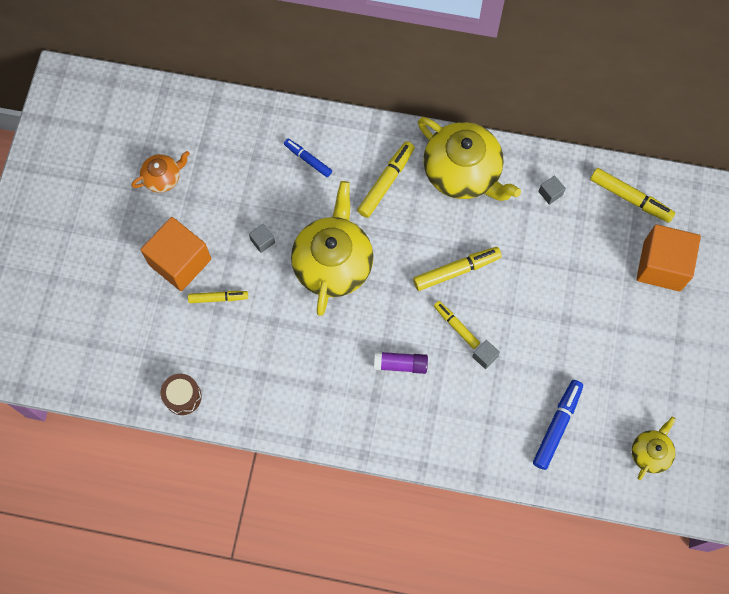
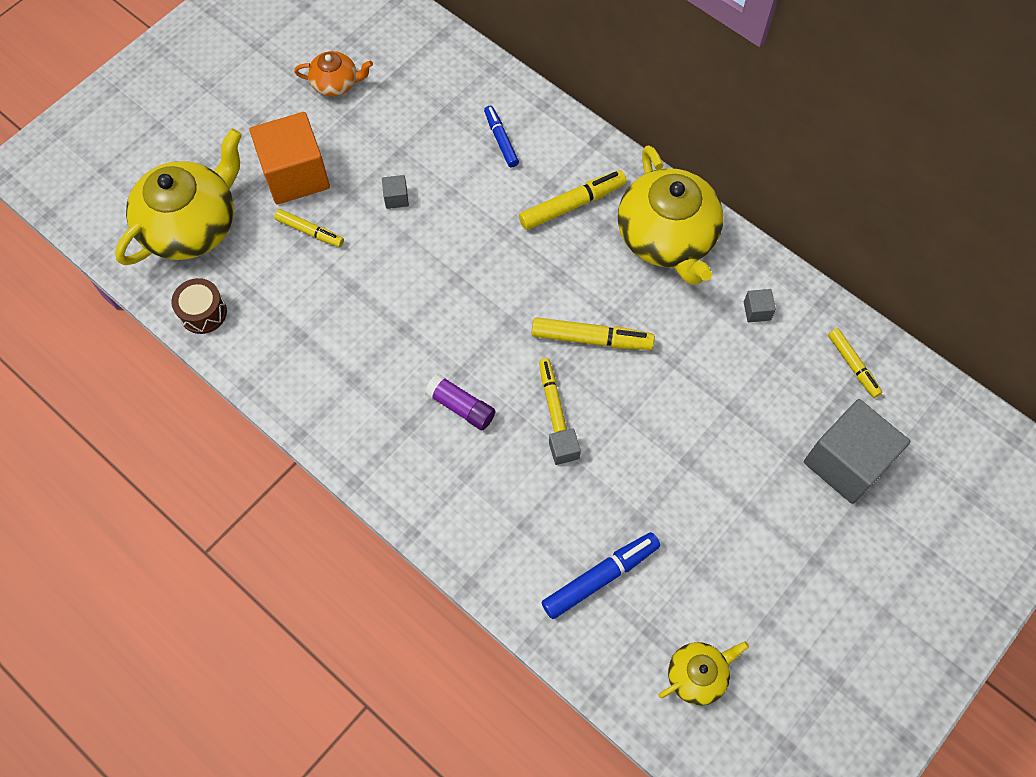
camera: 30 degrees right, 5 degrees down
(333, 263) = (457, 259): yellow teapot -> yellow teapot (192, 225)
(630, 198) = (852, 365): yellow marker -> yellow marker, size x0.64
(662, 266) = (846, 462): orange cube -> grey cube

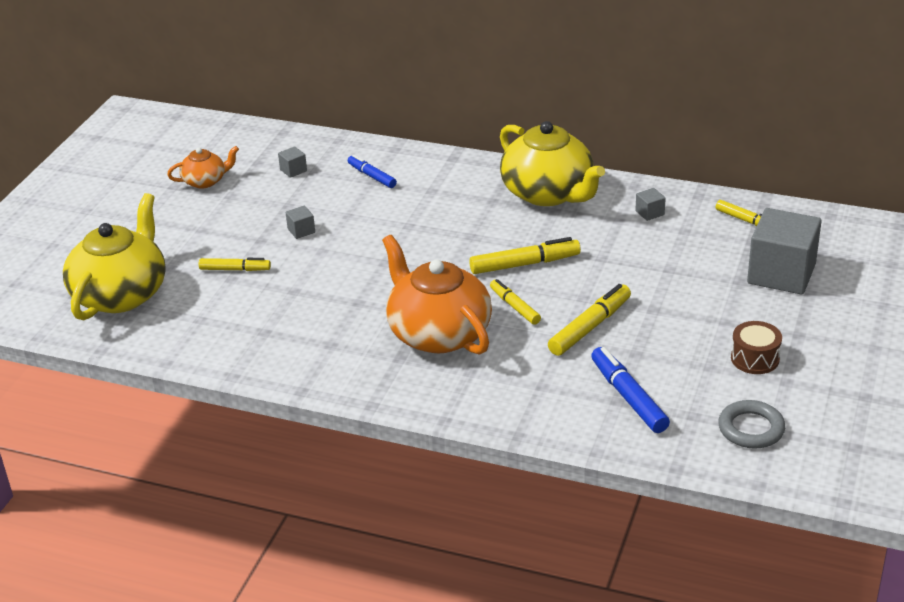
camera: 20 degrees left, 30 degrees down
(203, 312) = (164, 343): brown drum -> brown drum (755, 358)
(295, 175) = (201, 241): orange cube -> none
(461, 407) = (438, 333): purple glue stick -> orange teapot
(564, 451) = (545, 333): grey cube -> grey cube (293, 170)
(572, 205) = (457, 196): yellow marker -> yellow marker (590, 327)
(600, 577) = (628, 397): blue marker -> blue marker turned 60 degrees counterclockwise
(697, 675) = (751, 429): yellow teapot -> grey ring

